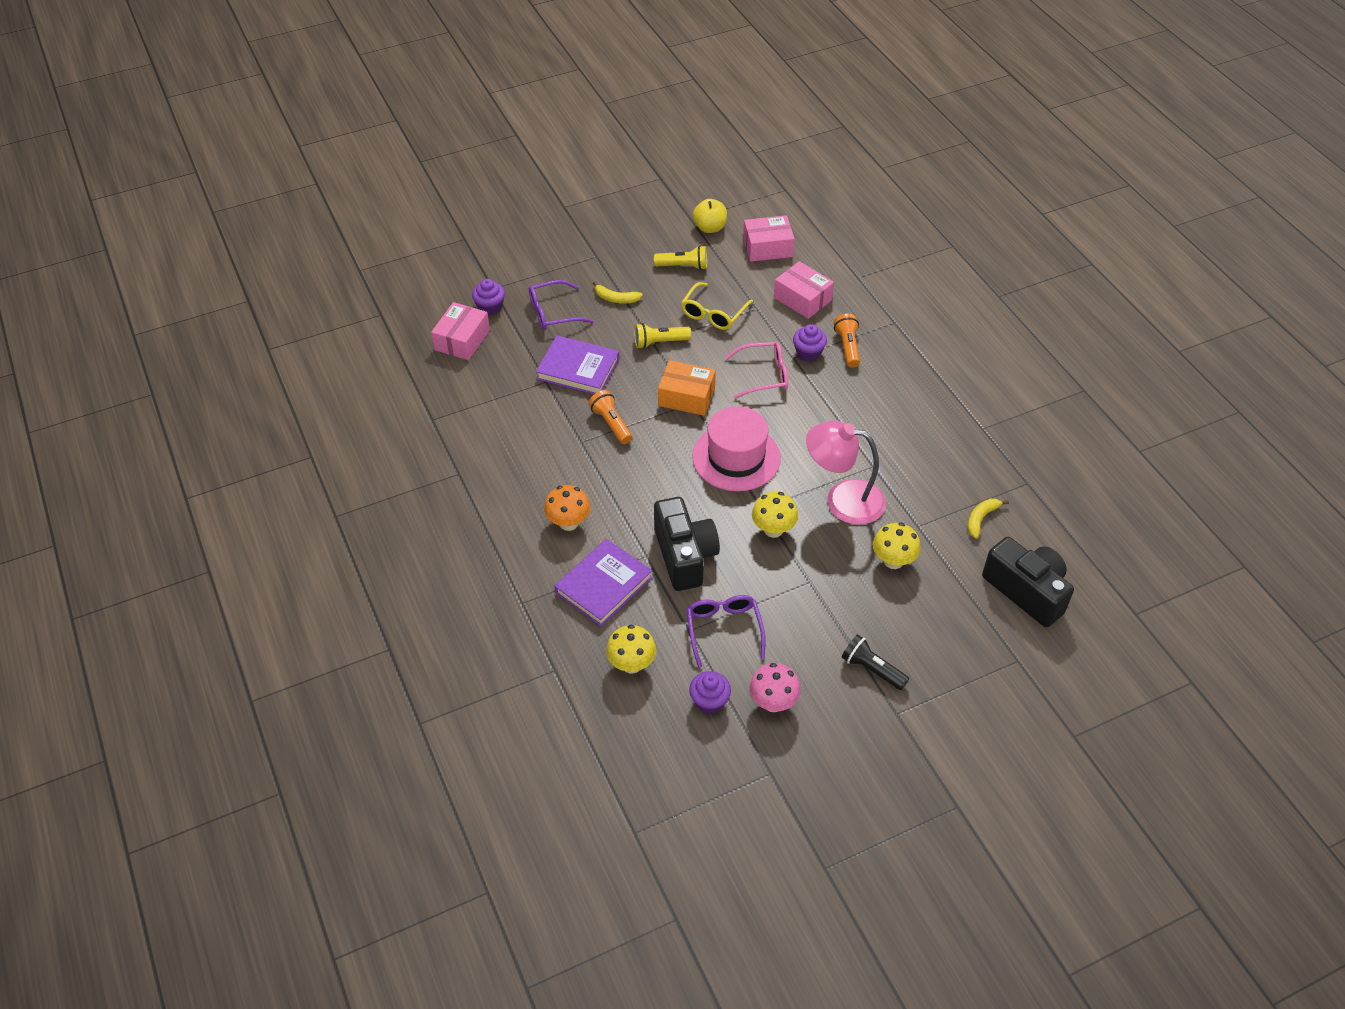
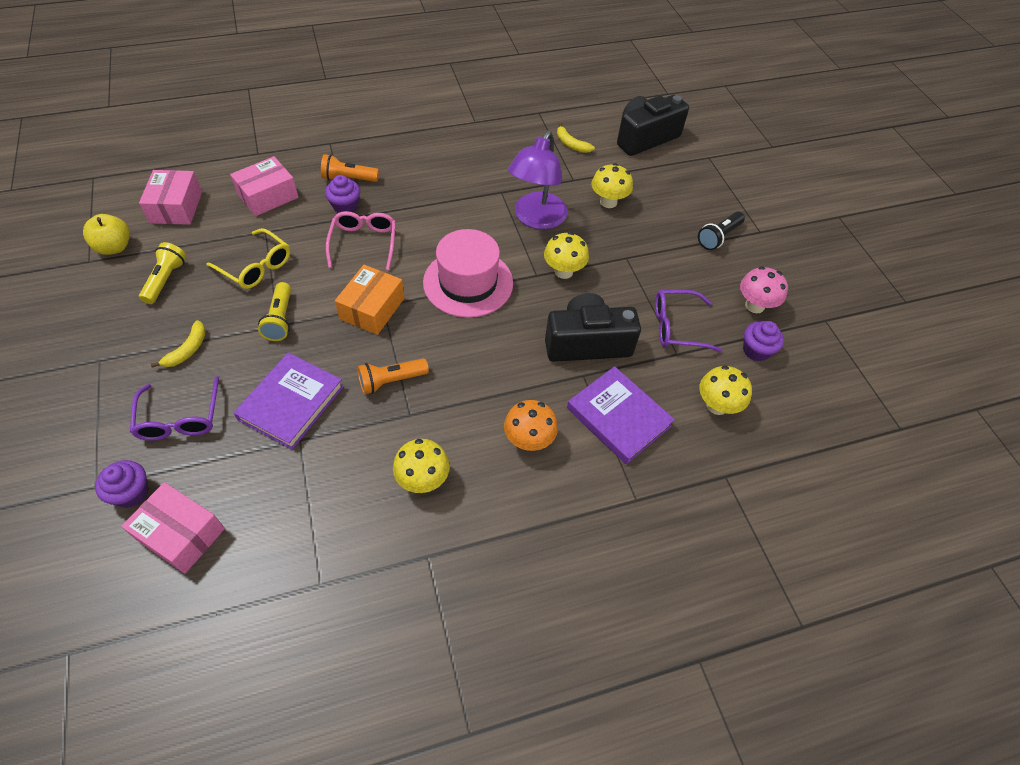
camera: 85 degrees left, 5 degrees up
(521, 460) = (423, 479): none -> yellow mushroom
(842, 499) = (536, 219): pink lamp -> purple lamp

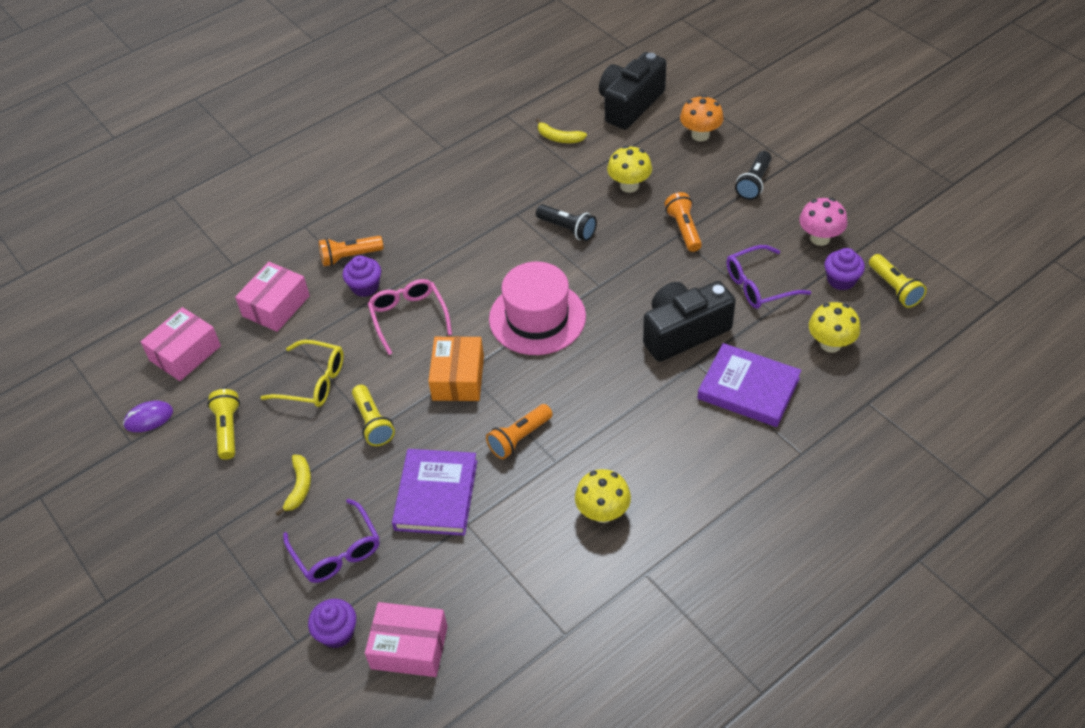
camera: 15 degrees left, 5 degrees down
(114, 247) = (148, 418): yellow apple -> purple mouse
(176, 207) = (185, 353): pink box -> pink box turned 60 degrees clockwise
(529, 440) = (679, 440): orange mushroom -> orange mushroom (700, 135)
(536, 219) = (567, 229): purple lamp -> black flashlight
(563, 271) = (624, 272): yellow mushroom -> none
(636, 254) = (684, 229): none -> orange flashlight
(803, 377) = (894, 288): none -> yellow flashlight

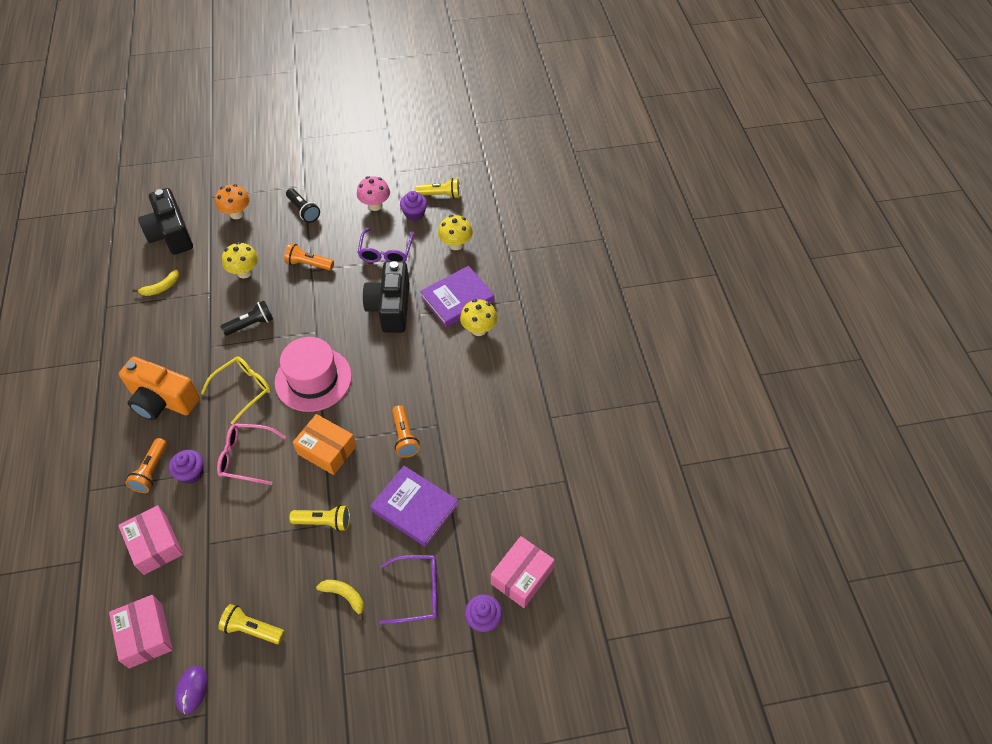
camera: 65 degrees left, 5 degrees up
(313, 382) = (254, 547): yellow glasses -> yellow glasses (243, 389)
(431, 218) = (163, 400): none -> orange camera
(603, 512) = (493, 418): yellow mushroom -> yellow mushroom (479, 329)

